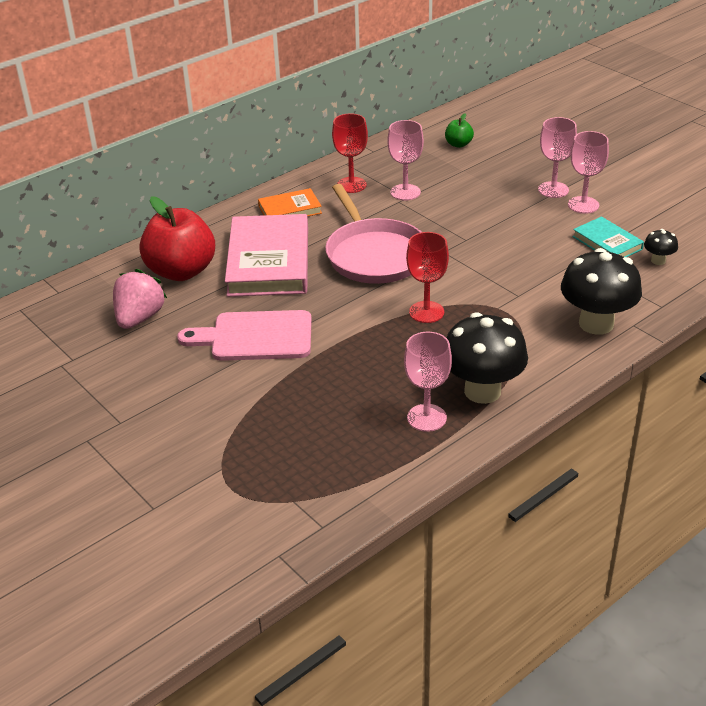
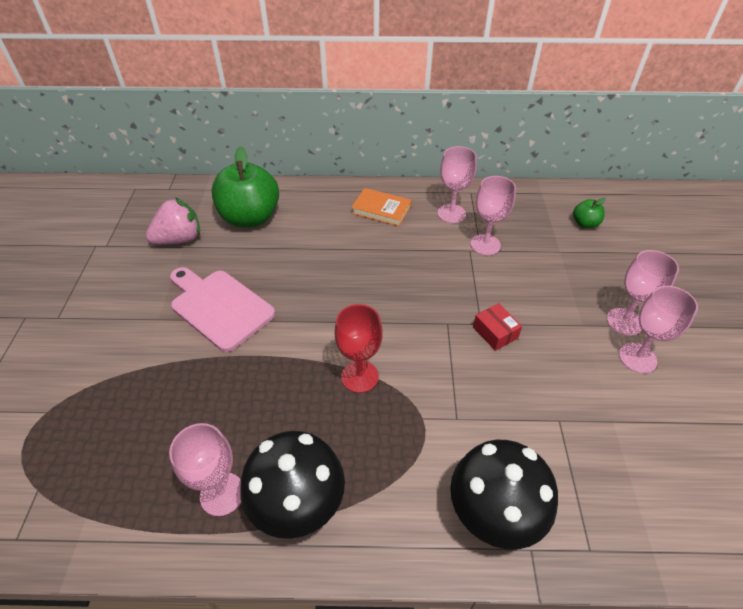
camera: 40 degrees right, 10 degrees up
(181, 271) = (250, 218): red apple -> green apple
(269, 261) = (311, 245): pink book -> none
(351, 185) = (451, 213): red goblet -> pink goblet
(374, 255) = (389, 289): pink pan -> none
(482, 239) = (495, 332): none -> red box
(607, 243) = (615, 420): turquoise book -> none
(658, 260) = (650, 484): black mushroom -> none

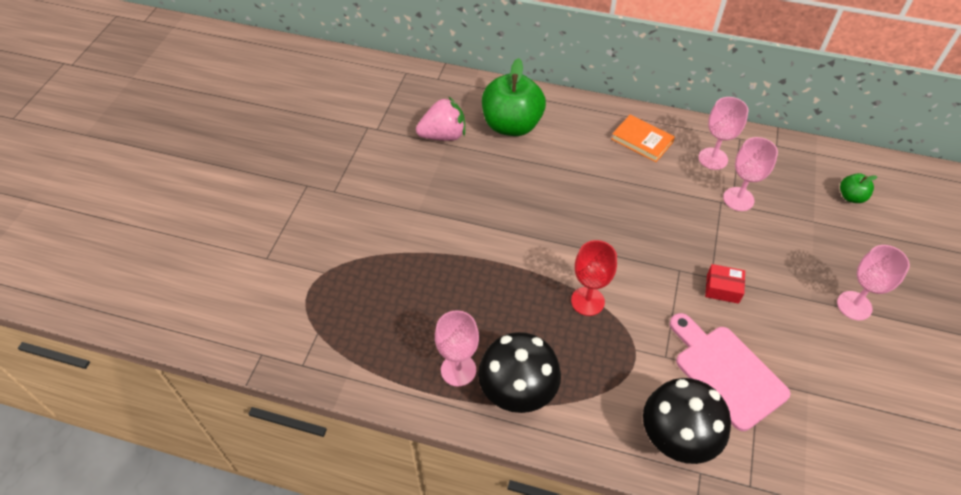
camera: 15 degrees right, 5 degrees up
(219, 307) = (472, 210): pink cutting board -> pink cutting board (726, 372)
(495, 332) = (722, 289): red box -> red box turned 60 degrees counterclockwise
(637, 358) = (854, 342): pink goblet -> none

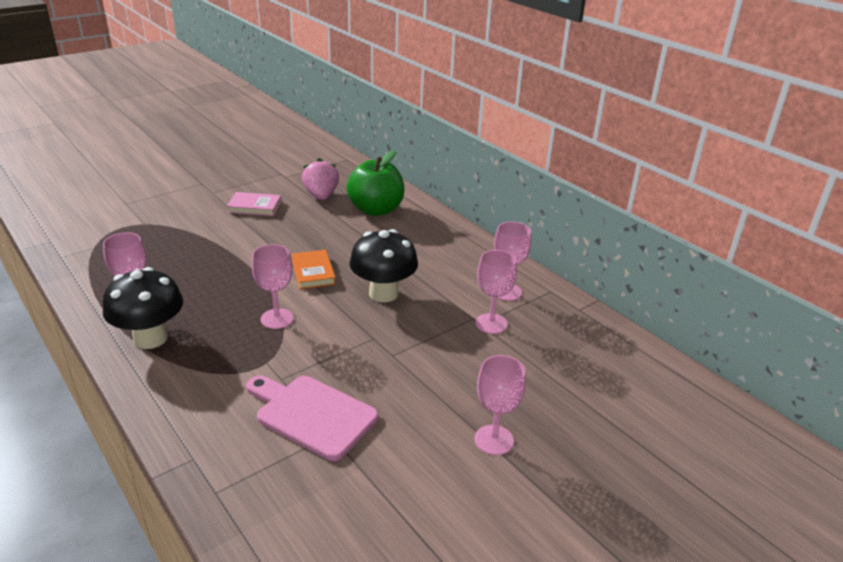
camera: 35 degrees right, 20 degrees down
(400, 186) = (254, 207): none -> pink book
(443, 135) = (321, 196): pink strawberry -> pink strawberry turned 120 degrees counterclockwise
(587, 301) = (277, 319): red goblet -> pink goblet
(642, 140) = (462, 257): orange book -> orange book (313, 272)
(676, 439) = (209, 428): black mushroom -> black mushroom (383, 293)
(722, 289) = (391, 366): red box -> none
(726, 372) = (312, 414): pink cutting board -> pink cutting board turned 60 degrees counterclockwise
(851, 197) = (604, 372): green apple -> none

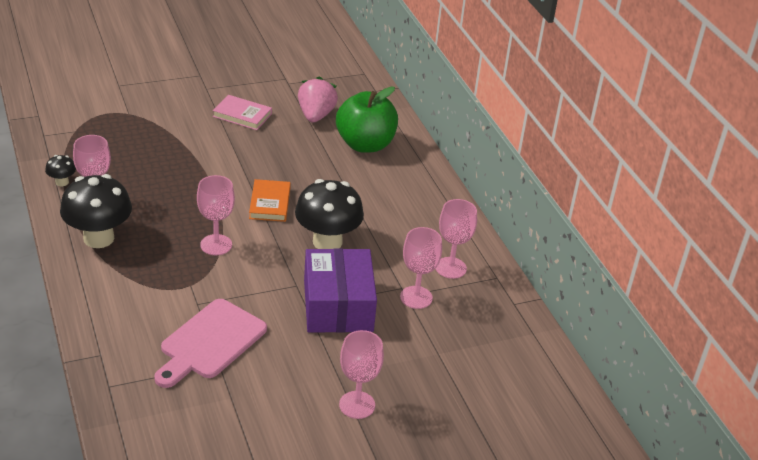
camera: 15 degrees right, 5 degrees up
(93, 294) = (62, 182): none -> black mushroom
(312, 414) = (210, 342): pink cutting board -> pink cutting board turned 105 degrees counterclockwise
(423, 348) = (338, 306): none -> purple box

